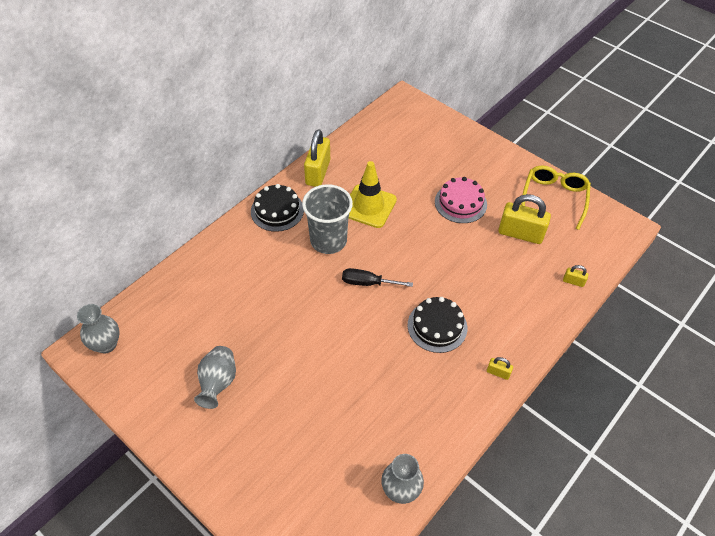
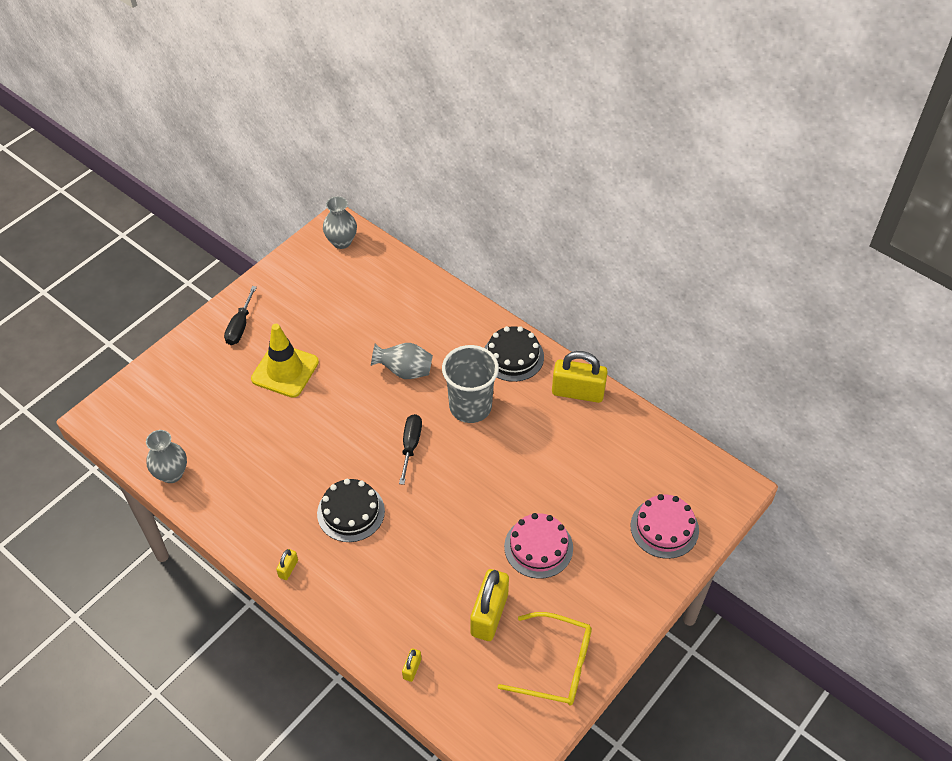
camera: 90 degrees right, 0 degrees up
(208, 438) = (240, 326): none -> black screwdriver
(218, 383) = (295, 327): grey vase -> grey vase (404, 371)
(368, 206) = (526, 445): yellow traffic cone -> yellow traffic cone (285, 370)
(439, 135) = (664, 528): none -> pink cake

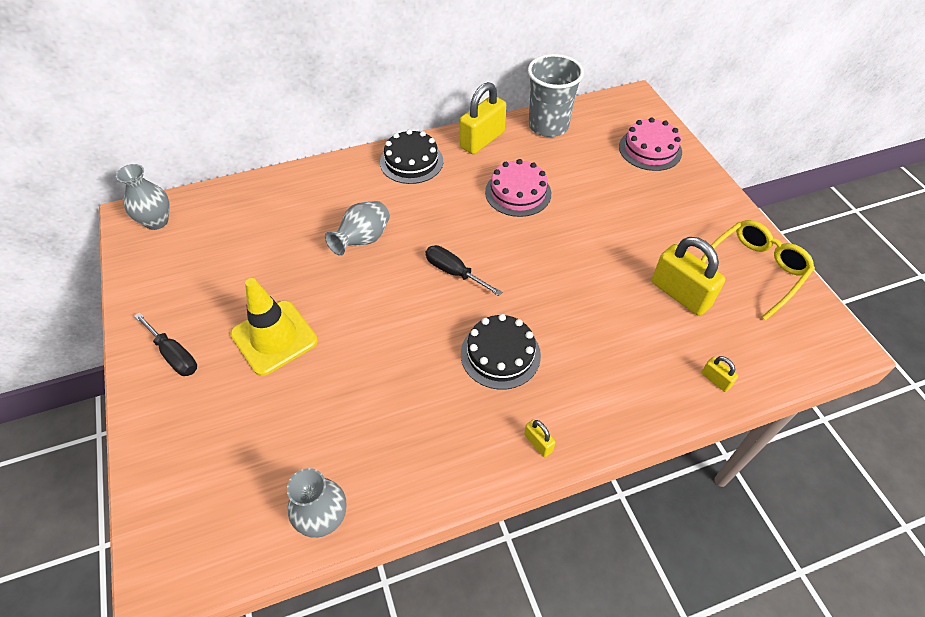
camera: 60 degrees left, 0 degrees up
(470, 407) = (443, 211): grey cup -> grey cup (548, 126)
(538, 547) = (626, 230): pink cake -> pink cake (518, 192)

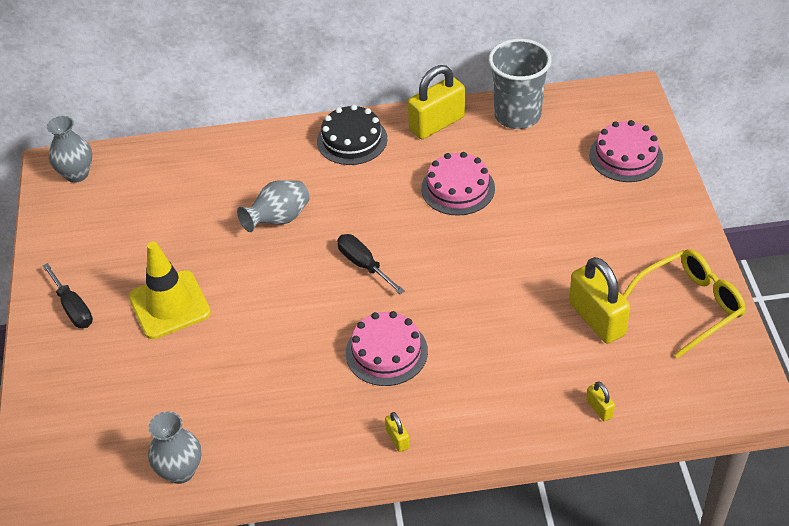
camera: 15 degrees right, 5 degrees down
(500, 354) = (386, 352): black cake -> pink cake

